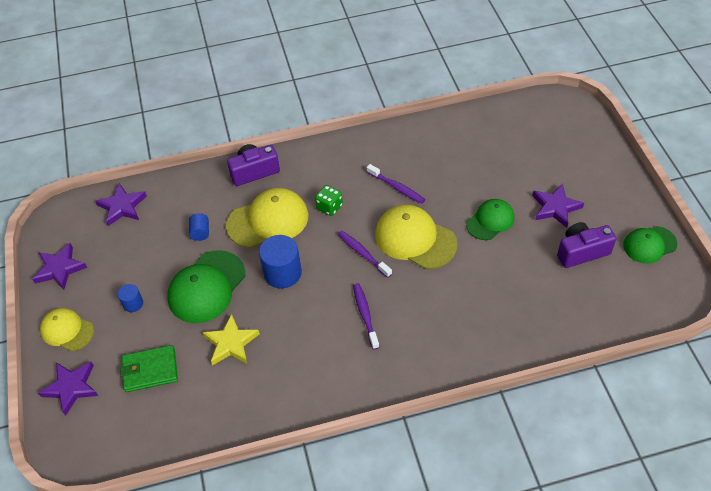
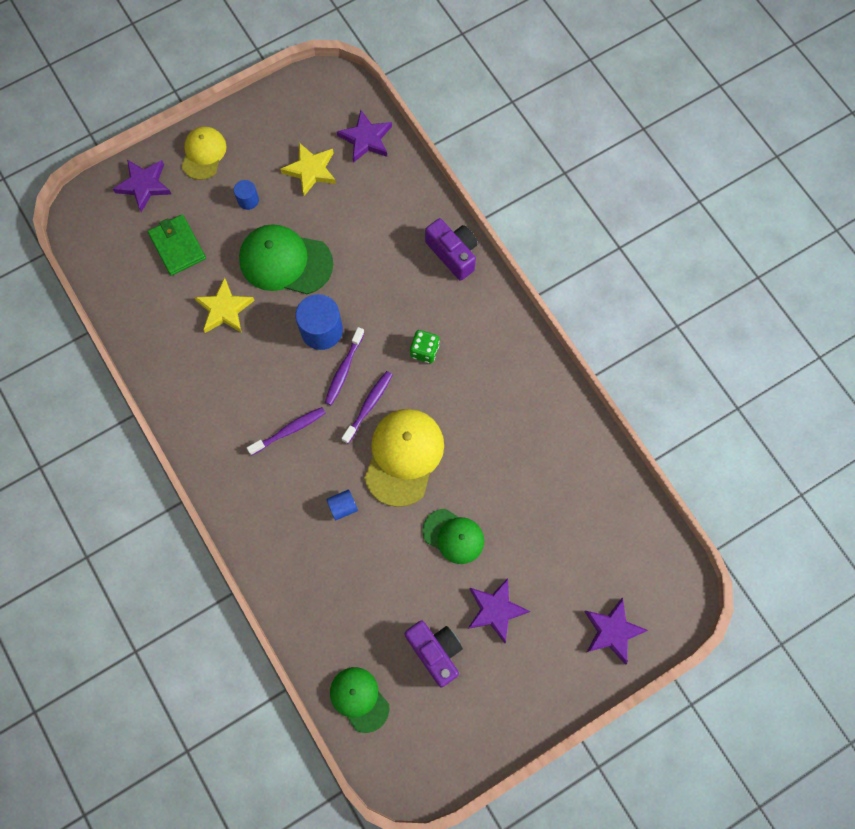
camera: 70 degrees right, 20 degrees up
(60, 269) = (272, 115): purple star -> purple star (612, 631)
(130, 251) = (311, 170): none -> yellow star
(200, 232) = (353, 229): blue cylinder -> blue cylinder (343, 507)
(268, 220) = (387, 292): yellow cap -> none
(397, 187) = (474, 417): purple toothbrush -> purple toothbrush (344, 370)
(649, 245) = (468, 733): green cap -> green cap (359, 699)

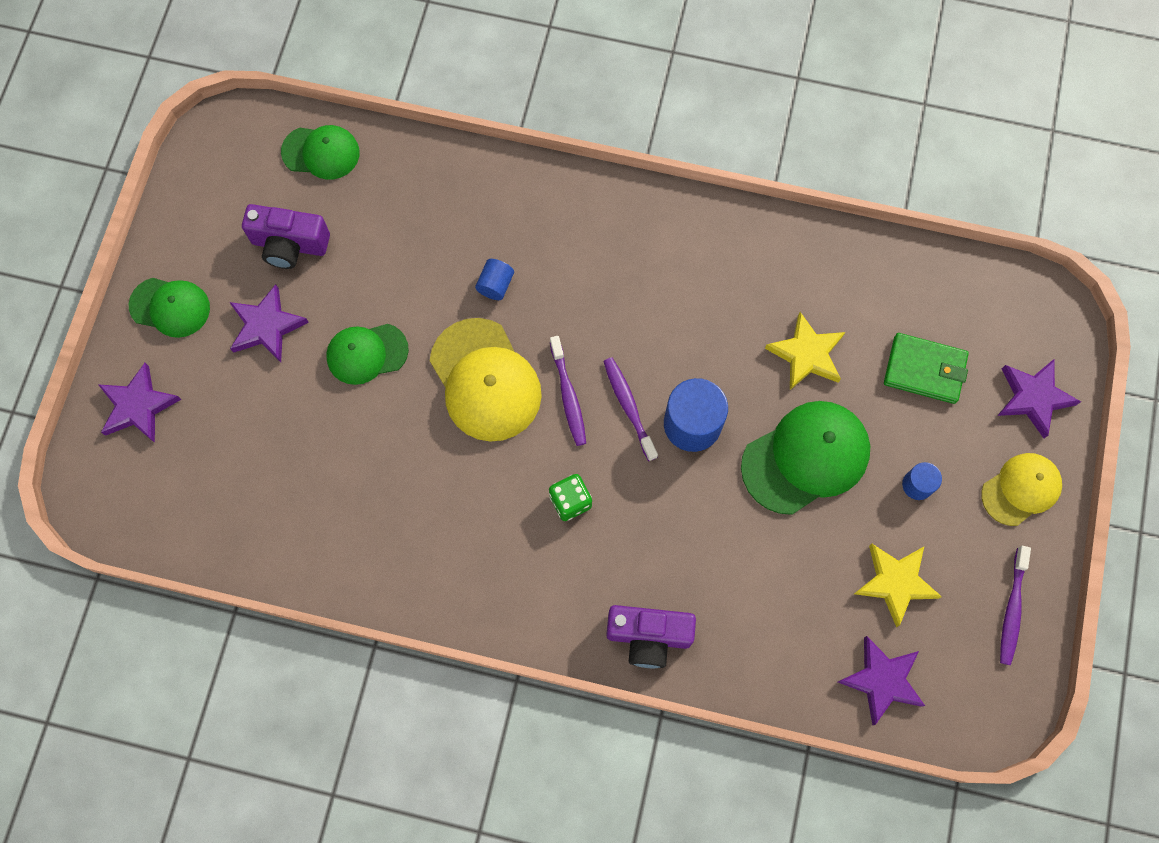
camera: 135 degrees right, 0 degrees up
(203, 154) = (1021, 489): yellow cap -> yellow cap turned 90 degrees counterclockwise
(289, 430) = (617, 304): purple toothbrush -> purple toothbrush (1012, 609)
(542, 680) = (170, 307): none -> green cap

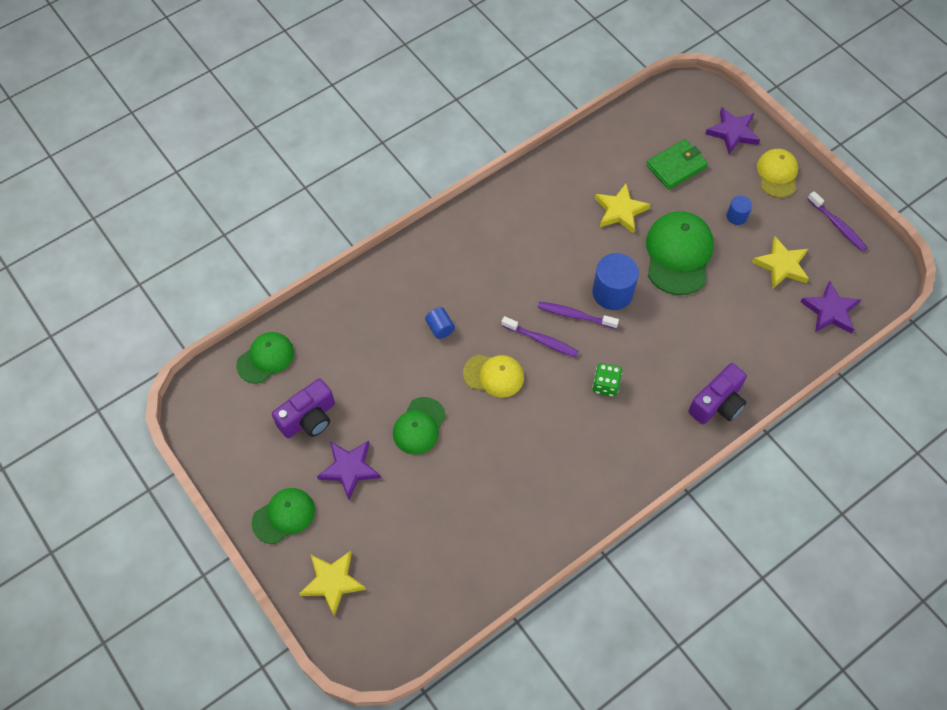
camera: 50 degrees left, 10 degrees down
(138, 406) = (333, 582): purple star -> yellow star
(485, 380) = (494, 375): yellow cap -> yellow cap, size x0.63

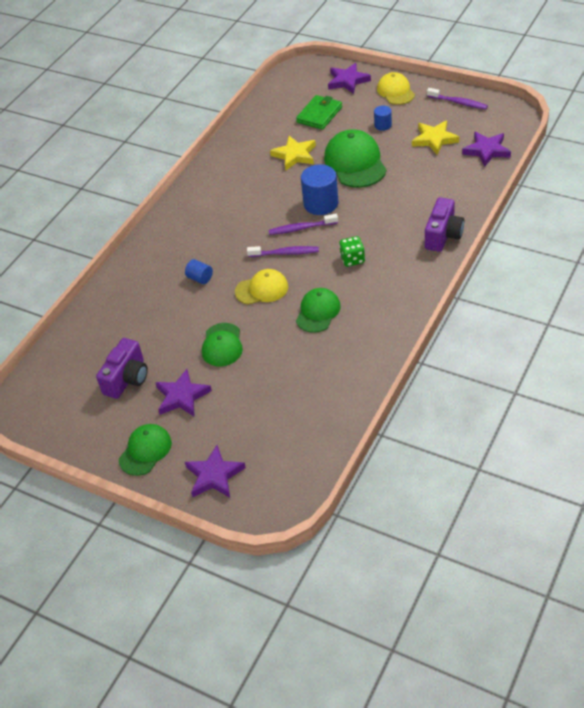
camera: 20 degrees left, 15 degrees down
(265, 358) = (66, 356): green cap -> green cap (318, 312)
(333, 582) = (214, 475): yellow star -> purple star

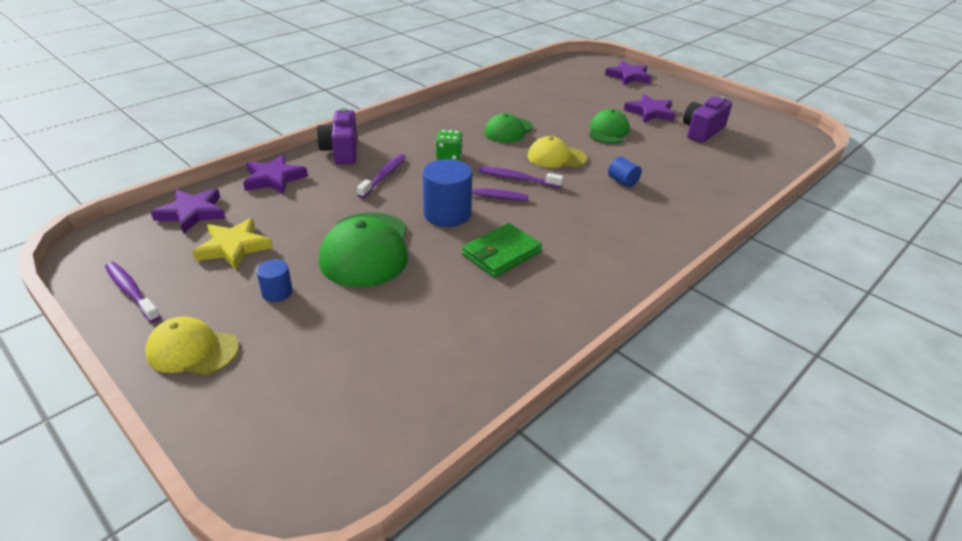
camera: 170 degrees left, 10 degrees down
(145, 451) = (682, 95): green cap -> none
(295, 155) = (442, 287): yellow star -> none
(319, 115) = (356, 348): green wallet -> green wallet (501, 253)
(348, 81) = (246, 410): purple star -> purple star (274, 178)
(389, 221) = (384, 176): none -> purple toothbrush
(395, 91) = (192, 350): yellow cap -> yellow cap turned 105 degrees clockwise
(443, 235) = (341, 151): purple camera -> purple camera turned 45 degrees counterclockwise

